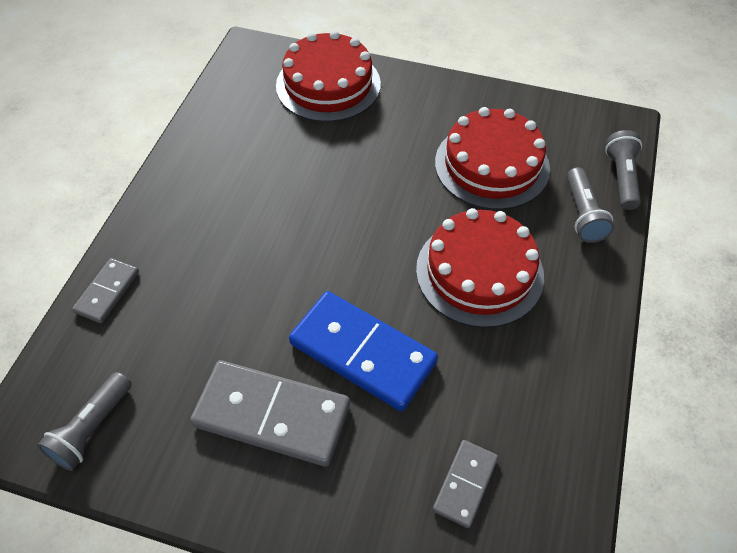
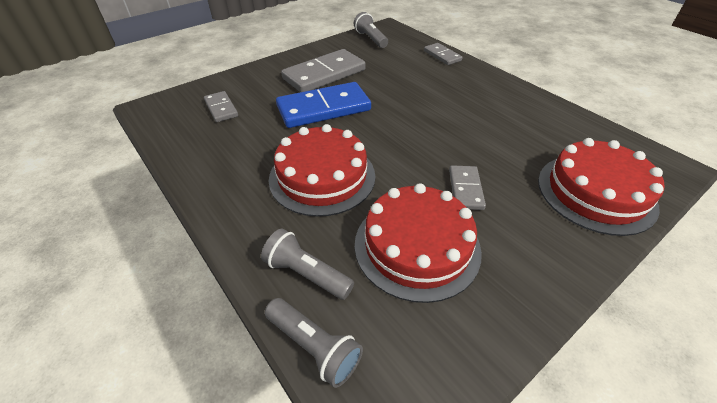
camera: 125 degrees right, 10 degrees down
(397, 161) = (465, 189): none -> grey domino

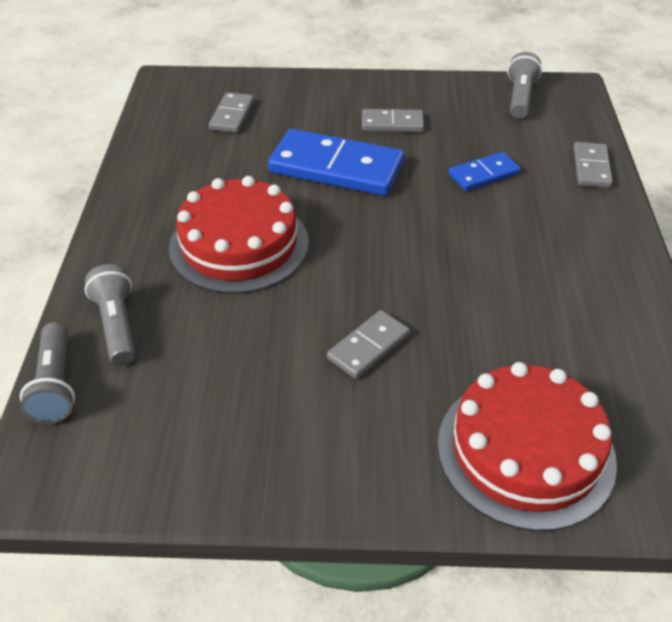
camera: 40 degrees right, 0 degrees up
(324, 74) = (392, 123): grey domino -> grey domino, size x0.52
(401, 78) = (483, 174): none -> blue domino
(417, 246) = (239, 367): red cake -> none

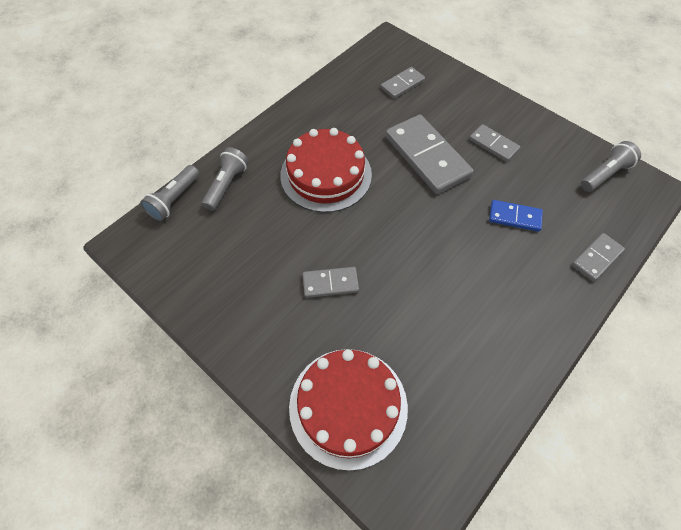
camera: 40 degrees right, 15 degrees up
(336, 167) = (427, 156): blue domino -> grey domino

